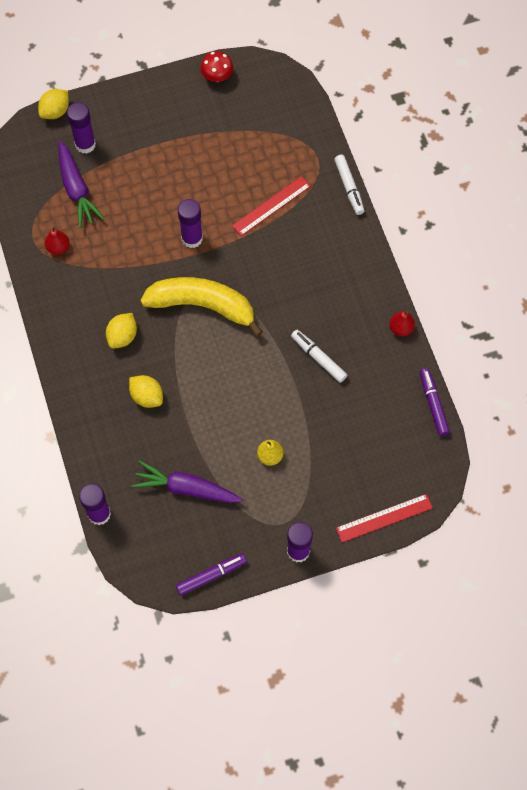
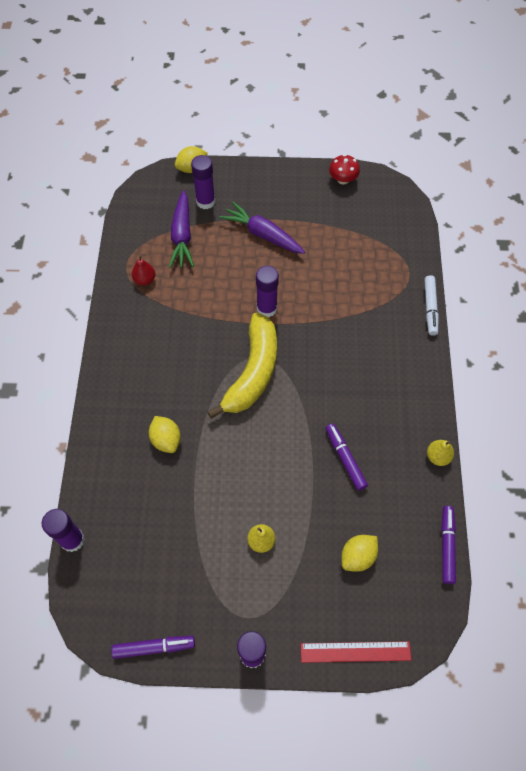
camera: 20 degrees right, 5 degrees down
(122, 336) = (167, 376): yellow lemon -> yellow lemon (358, 556)
(186, 488) = (166, 544): purple carrot -> purple carrot (263, 234)
(203, 306) = (253, 372): yellow banana -> yellow banana turned 75 degrees clockwise
(271, 206) = (351, 302): red ruler -> none
(318, 358) = (345, 458): white marker -> purple marker
(401, 328) = (437, 457): red pear -> yellow pear

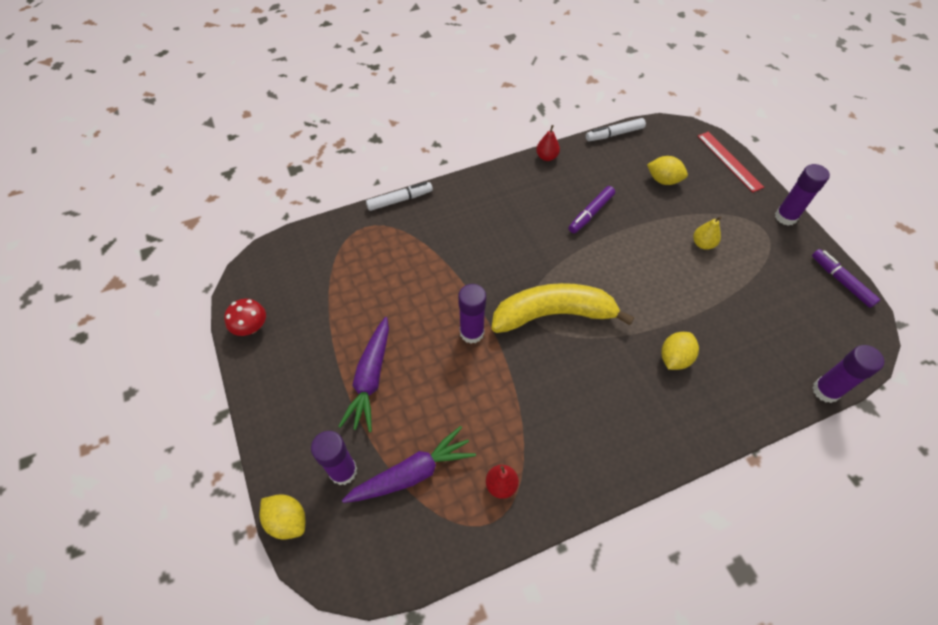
camera: 115 degrees left, 5 degrees down
(437, 457) = (546, 157): yellow pear -> red pear
(446, 546) = (614, 134): purple marker -> white marker

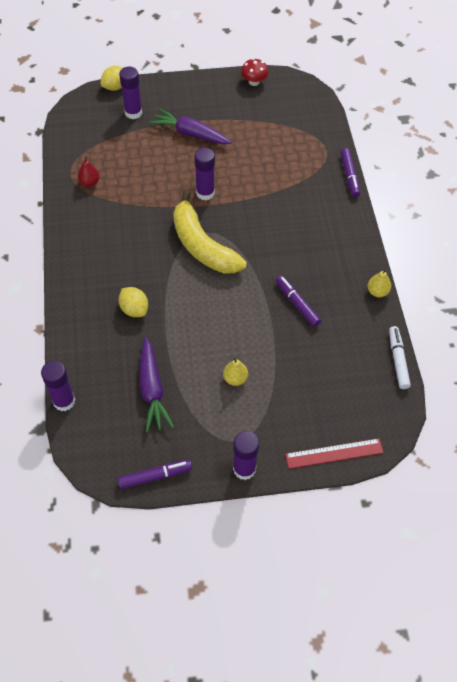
camera: 105 degrees right, 0 degrees up
(400, 200) = (349, 176): white marker -> purple marker
(412, 473) = (117, 143): purple carrot -> purple carrot (152, 389)
(546, 157) = (377, 292): red pear -> yellow pear
(553, 314) = (202, 245): yellow banana -> yellow banana turned 135 degrees clockwise
(663, 180) = (322, 379): yellow lemon -> none

